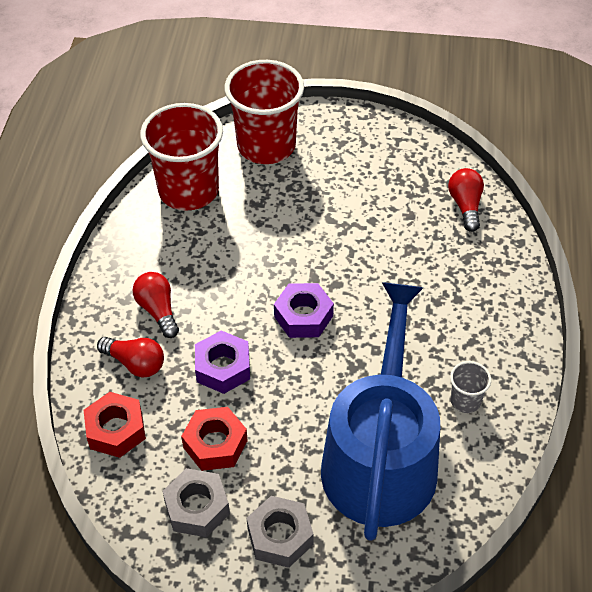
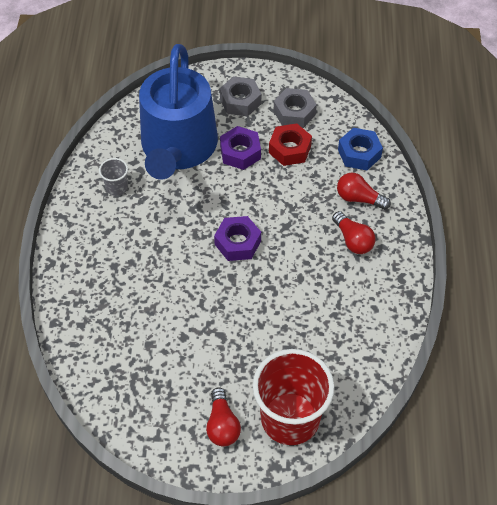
camera: 175 degrees right, 5 degrees up
(116, 430) = (359, 153): red nut -> blue nut
(188, 191) = (355, 358): red cup -> none
(223, 368) = (294, 199): purple nut -> purple nut (240, 152)
(465, 206) = (97, 358): red light bulb -> red light bulb (222, 425)

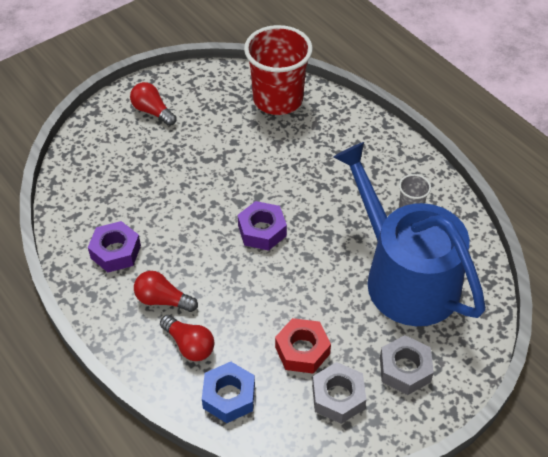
camera: 140 degrees right, 5 degrees down
(240, 152) = (345, 313): purple nut -> purple nut (115, 252)
(290, 418) = (107, 142): red cup -> red cup (278, 99)
(359, 198) = (189, 345): red light bulb -> red light bulb turned 60 degrees clockwise

